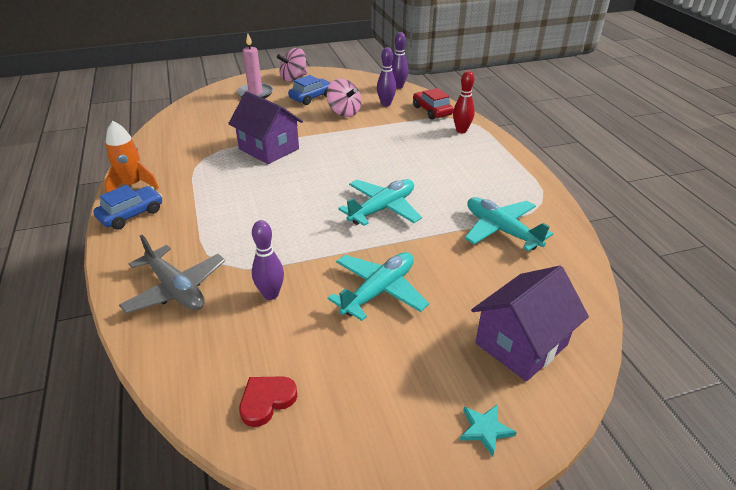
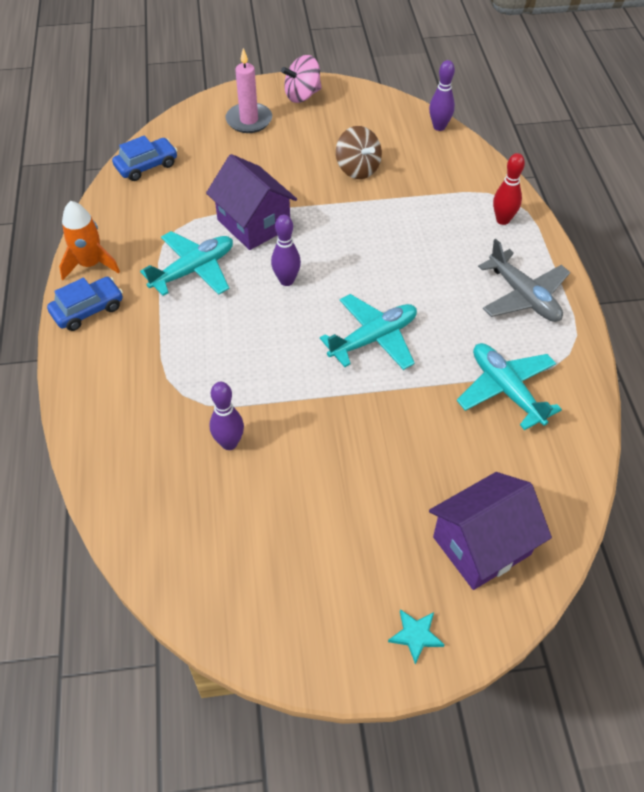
camera: 10 degrees right, 15 degrees up
(175, 289) = (131, 421): grey plane -> grey plane (523, 296)
(266, 401) = (209, 570): red heart -> none
(311, 97) = (320, 136): blue car -> blue car (146, 166)
(344, 112) = (357, 169): pink spinning top -> brown spinning top
(379, 291) = (345, 456): turquoise plane -> turquoise plane (193, 270)
(386, 104) = (415, 159): purple bowling pin -> purple bowling pin (286, 280)
(432, 111) = (473, 179): red car -> none

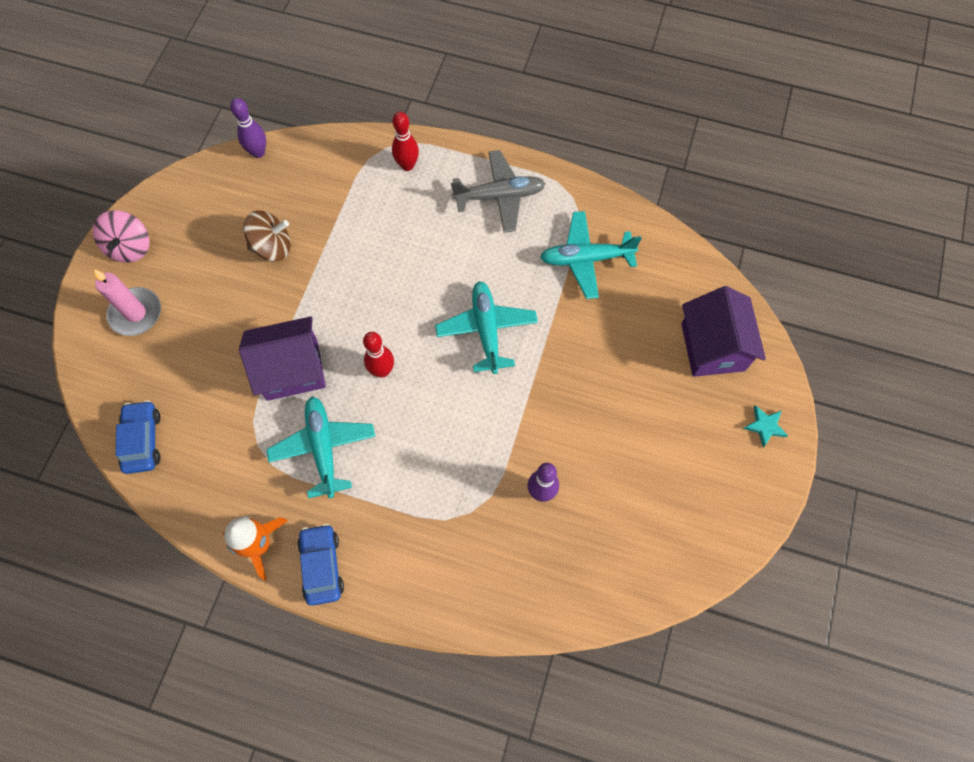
camera: 65 degrees left, 15 degrees up
(286, 280) = (382, 371): purple bowling pin -> red bowling pin

